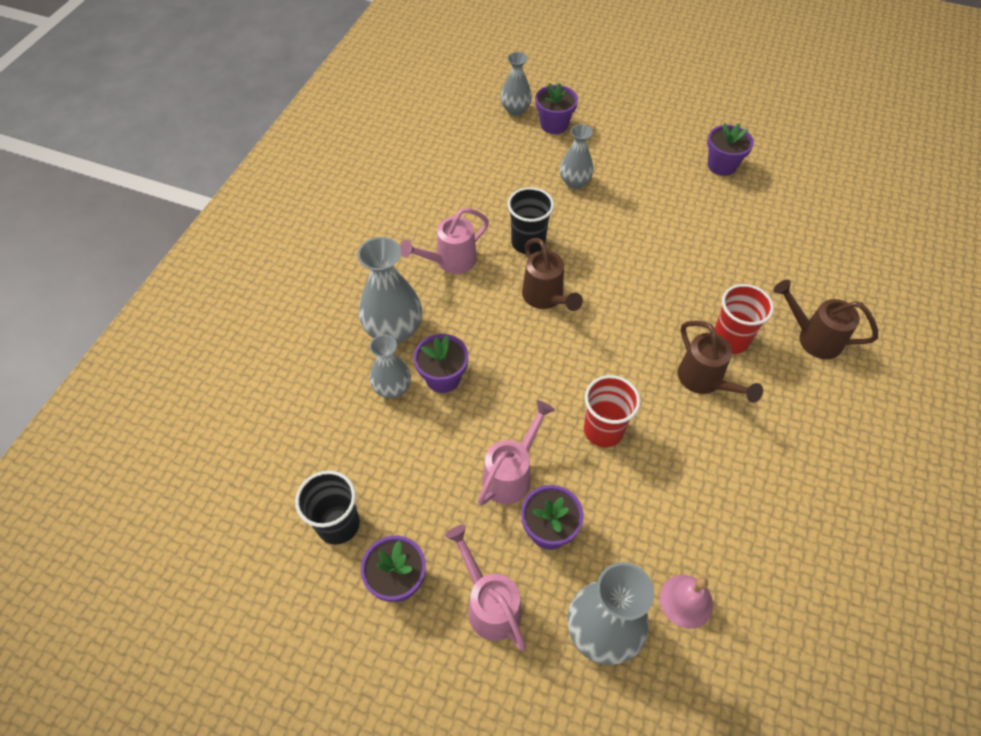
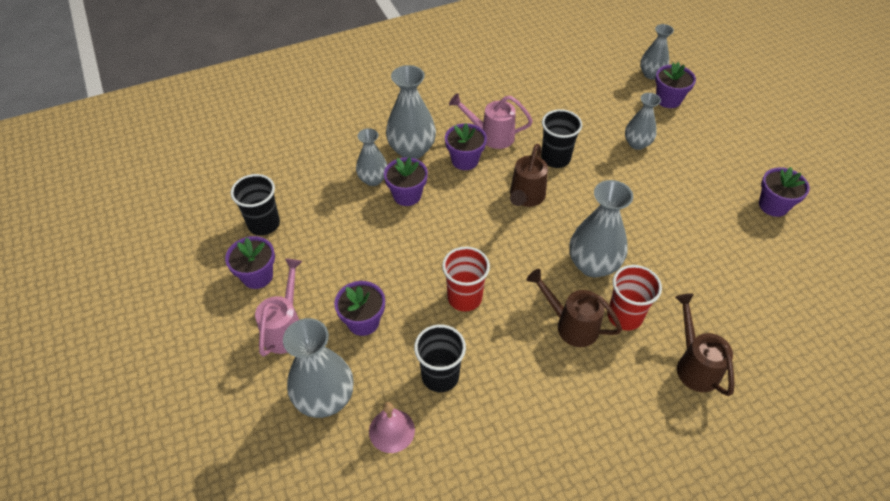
camera: 45 degrees right, 5 degrees down
(454, 303) = (465, 160): none -> purple flower pot
(511, 474) = (380, 275): pink watering can -> none
(662, 315) = (593, 265): none -> grey vase
(665, 516) = (440, 376): none -> black cup
(704, 381) = (571, 325): brown watering can -> brown watering can turned 105 degrees clockwise

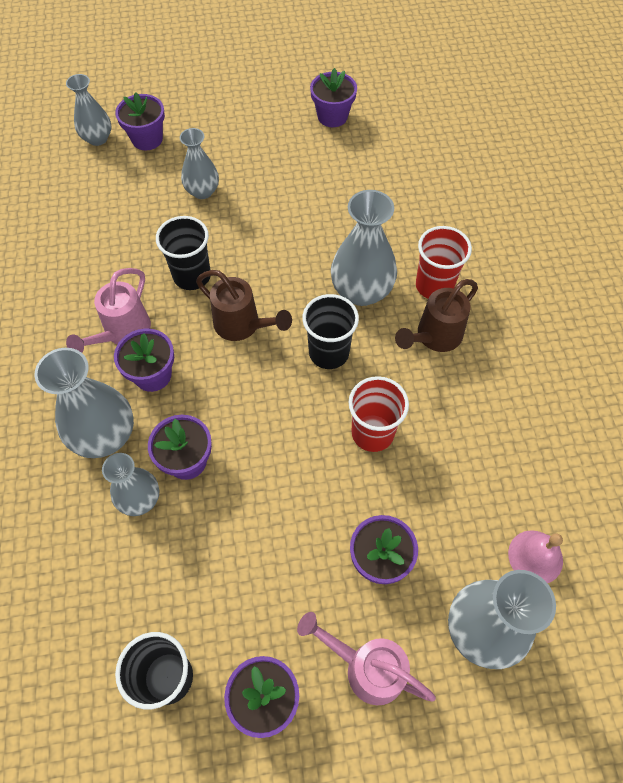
camera: 75 degrees left, 10 degrees up
(440, 376) = (474, 486): black cup -> black cup (329, 353)
(694, 365) = (502, 250): brown watering can -> none

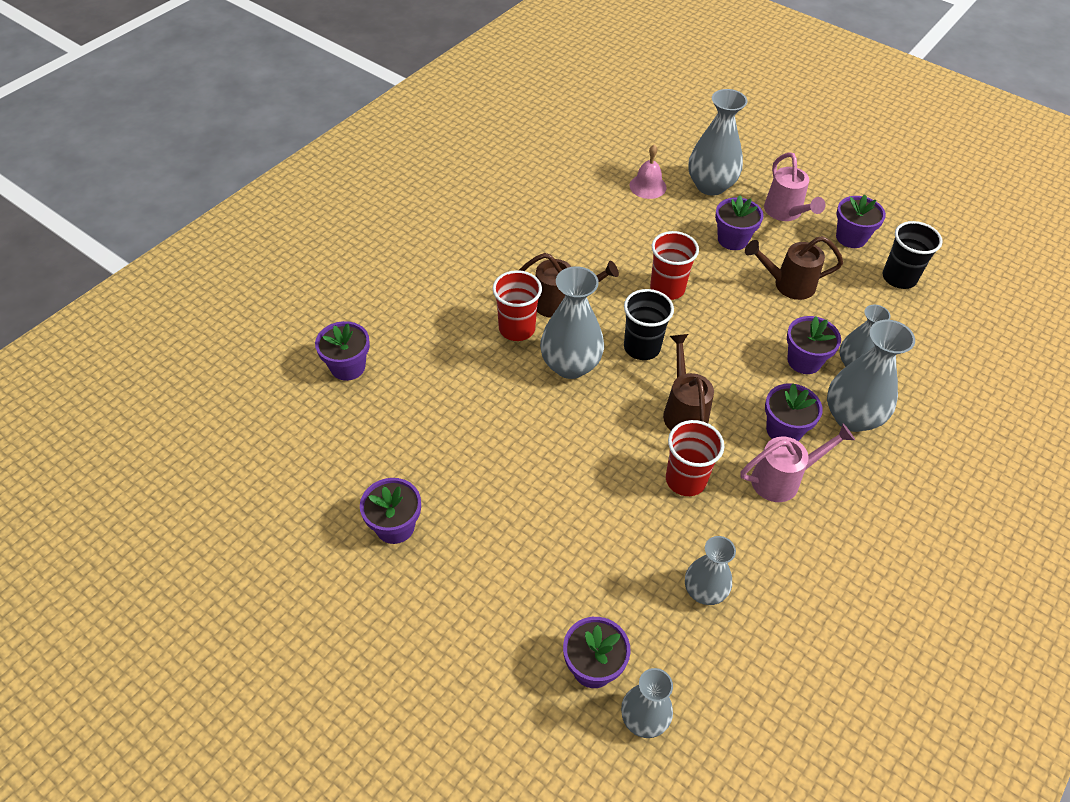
camera: 135 degrees left, 10 degrees down
(192, 276) = (685, 480): black cup -> red cup
(202, 191) = (599, 552): grey vase -> grey vase (704, 591)
(273, 547) = (788, 284): none -> brown watering can
(492, 167) = (348, 367): none -> purple flower pot

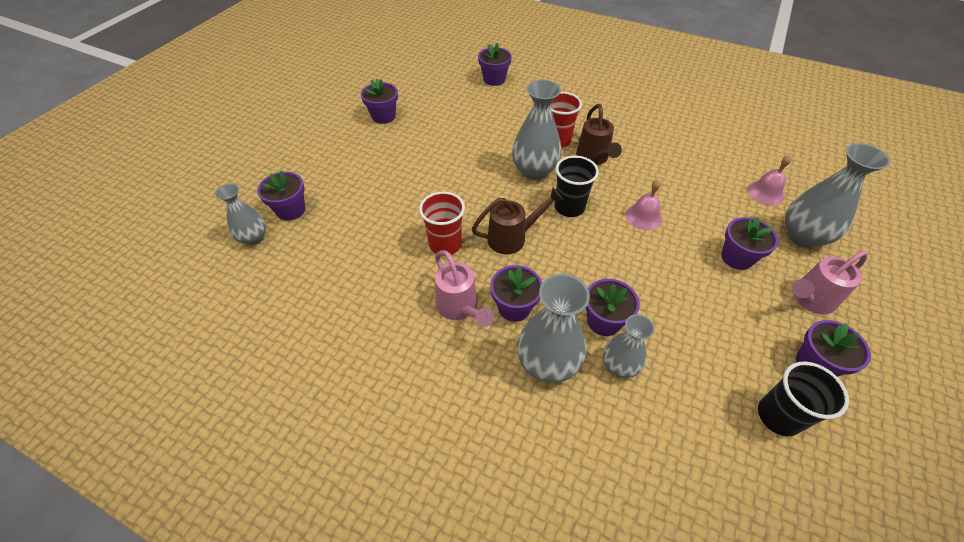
camera: 80 degrees right, 0 degrees up
(667, 288) = (643, 216): red cup -> pink bell
(704, 591) = (348, 262): grey vase -> none
(788, 284) = (701, 305): brown watering can -> none

